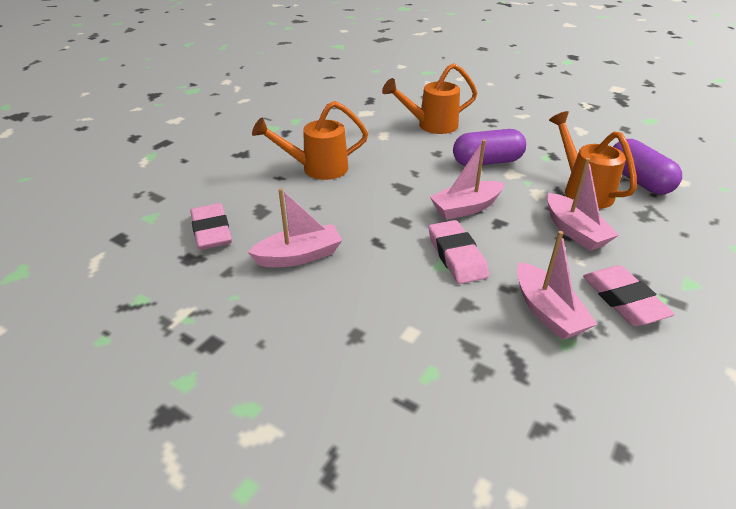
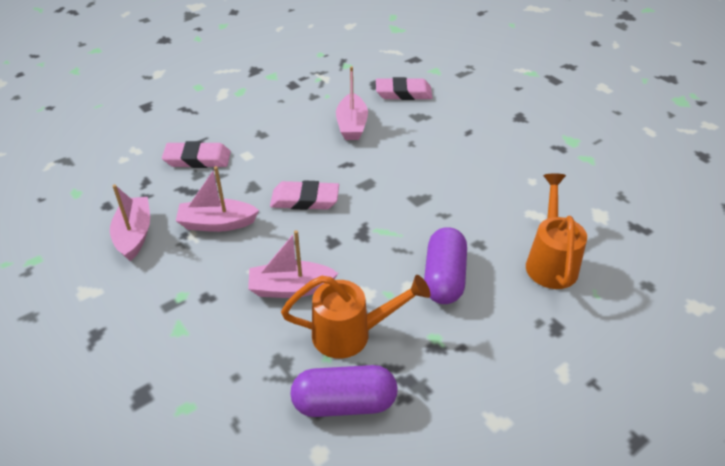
camera: 110 degrees right, 5 degrees up
(317, 169) = (475, 154): orange watering can -> none
(466, 208) = (366, 228): pink boat -> pink boat (134, 235)
(623, 299) = (196, 272): pink eraser -> pink eraser (197, 159)

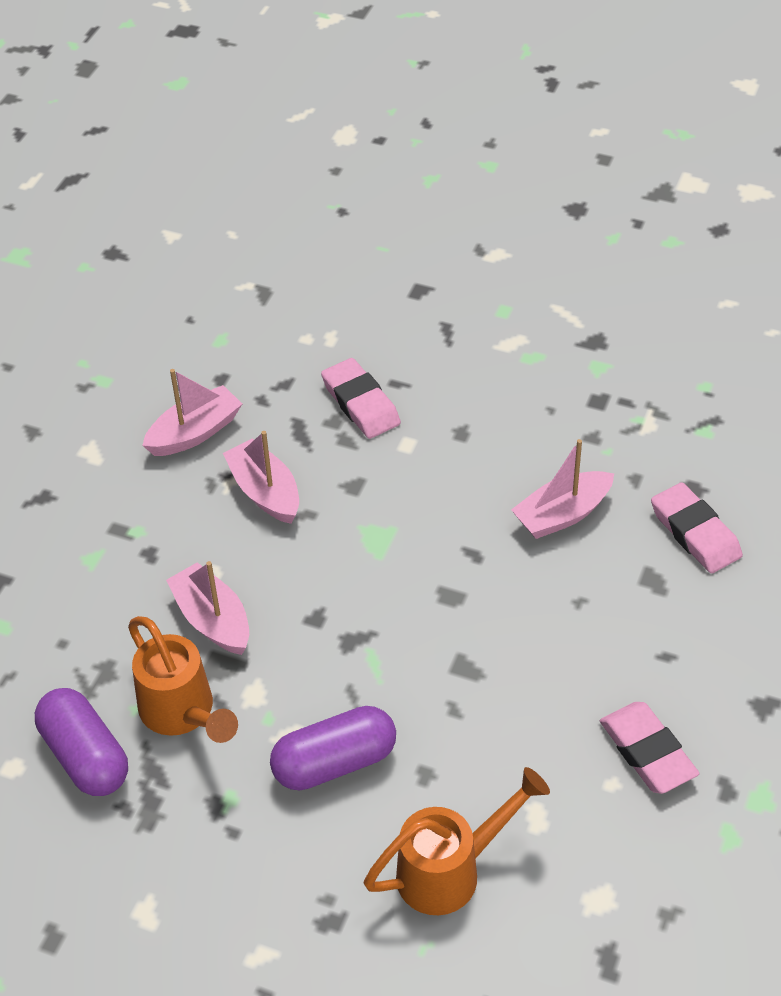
camera: 60 degrees right, 5 degrees up
(305, 200) = (369, 549): pink eraser -> pink eraser (647, 752)

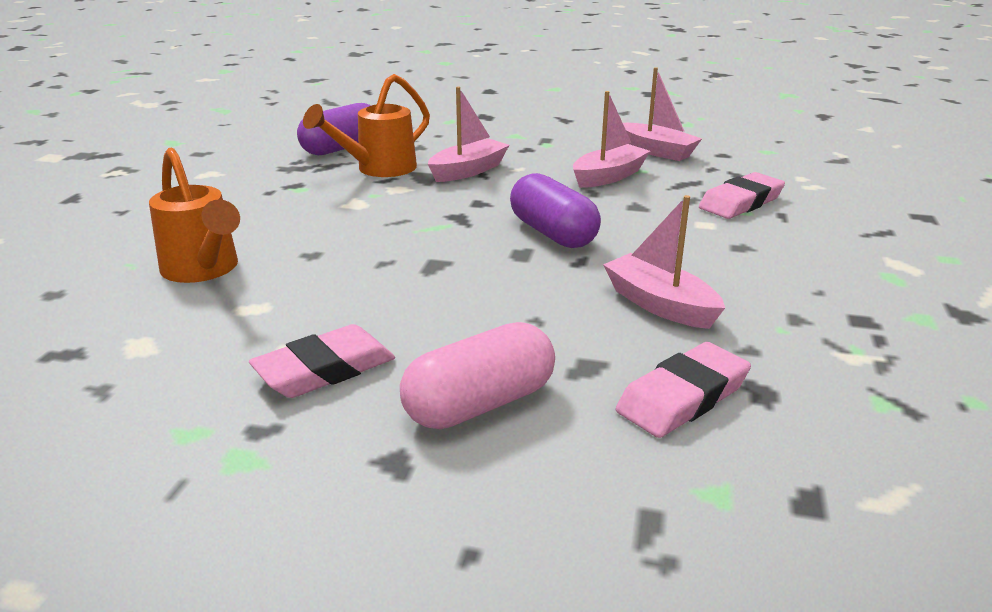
camera: 80 degrees right, 20 degrees down
(334, 763) = (328, 219): purple capsule -> purple capsule (553, 233)
(699, 651) = (479, 404): none -> pink capsule

